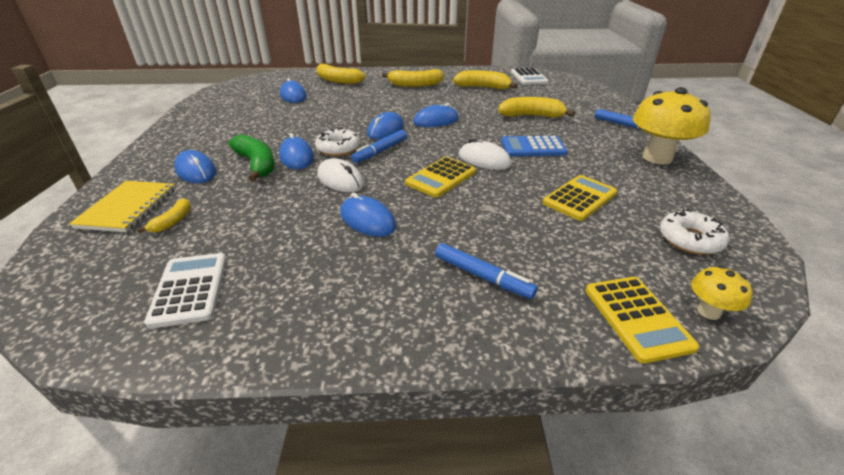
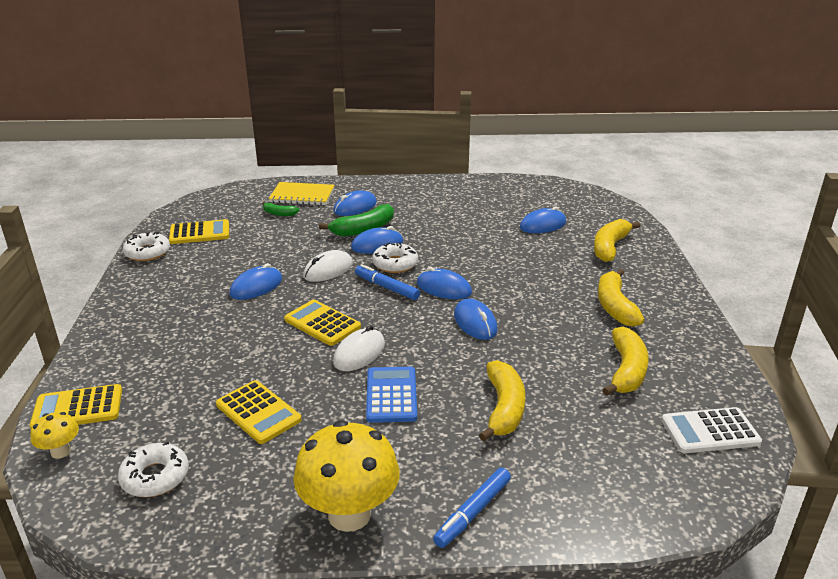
camera: 90 degrees right, 5 degrees down
(173, 221) = (279, 213): yellow banana -> green banana
(190, 289) = (199, 233): white calculator -> yellow calculator
(232, 341) = (147, 252): none -> white donut
(482, 276) = (160, 339): blue marker -> none

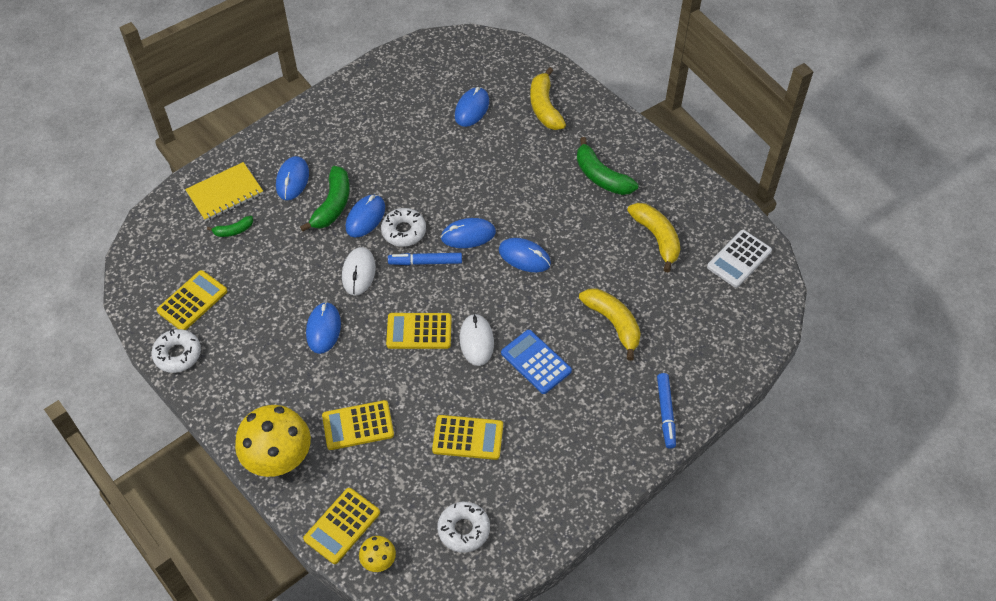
camera: 40 degrees left, 25 degrees up
(191, 353) = (358, 425): none -> yellow calculator
(349, 514) = (603, 465): yellow mushroom -> yellow mushroom (279, 460)
(615, 306) = (601, 177): yellow banana -> green banana

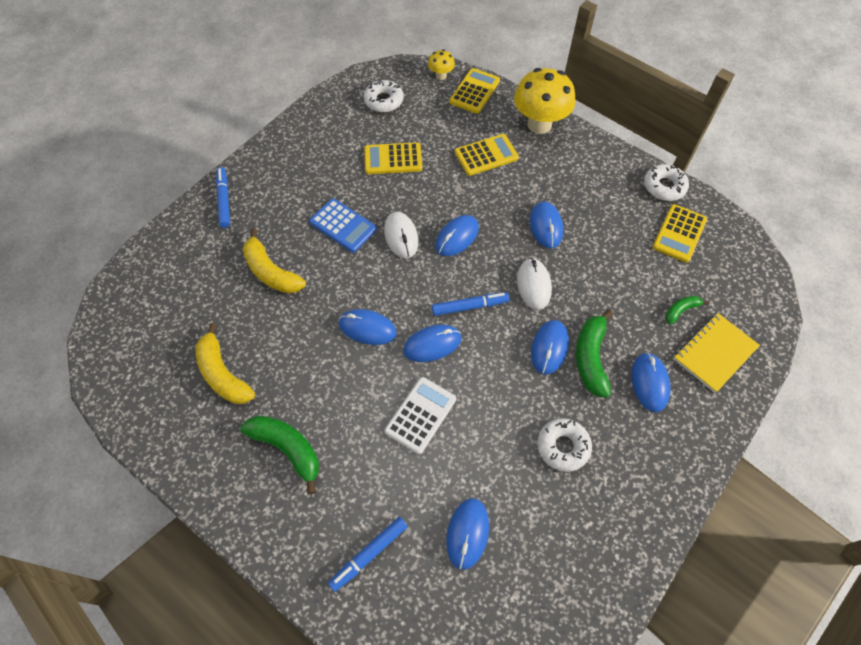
camera: 170 degrees right, 5 degrees up
(403, 231) = (503, 338): white donut -> white donut (563, 447)
(419, 331) = (457, 237): yellow calculator -> blue mouse
(545, 107) = (369, 554): yellow banana -> blue marker
(739, 259) = (133, 362): white calculator -> white calculator (420, 415)

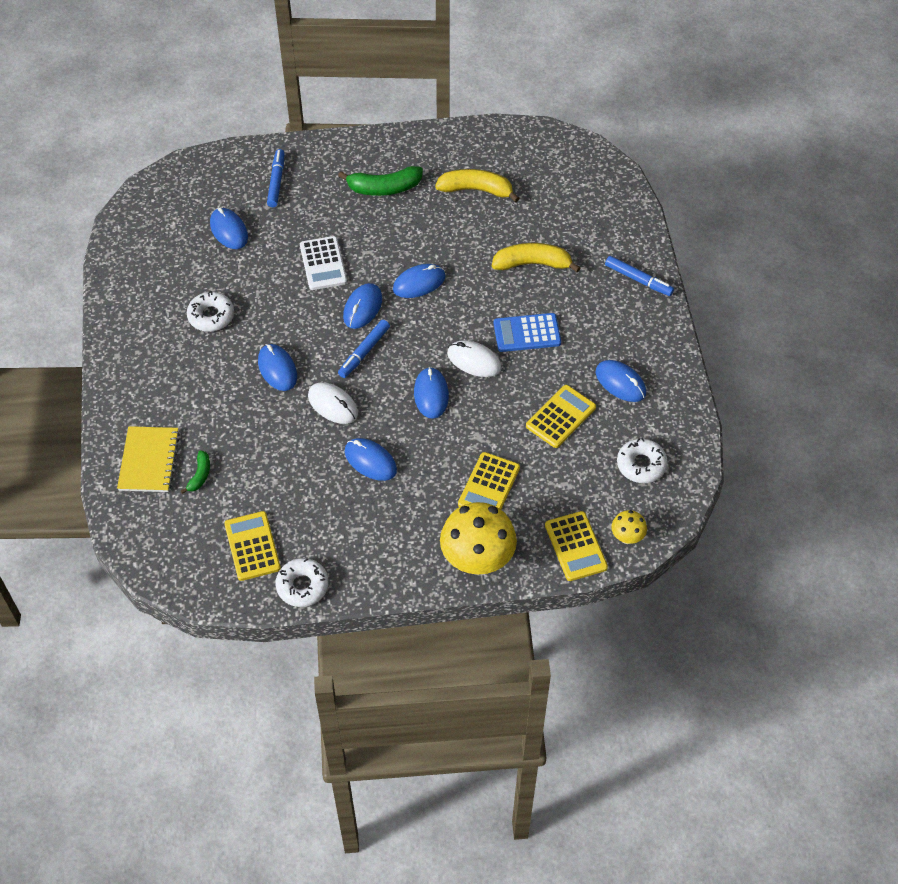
camera: 135 degrees right, 5 degrees down
(591, 358) = (240, 385): green banana -> none
(649, 383) = (183, 401): blue mouse -> blue mouse (620, 383)

